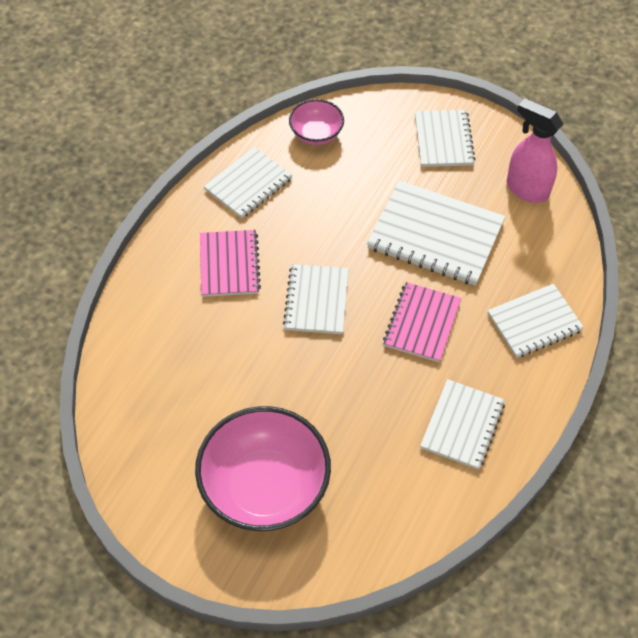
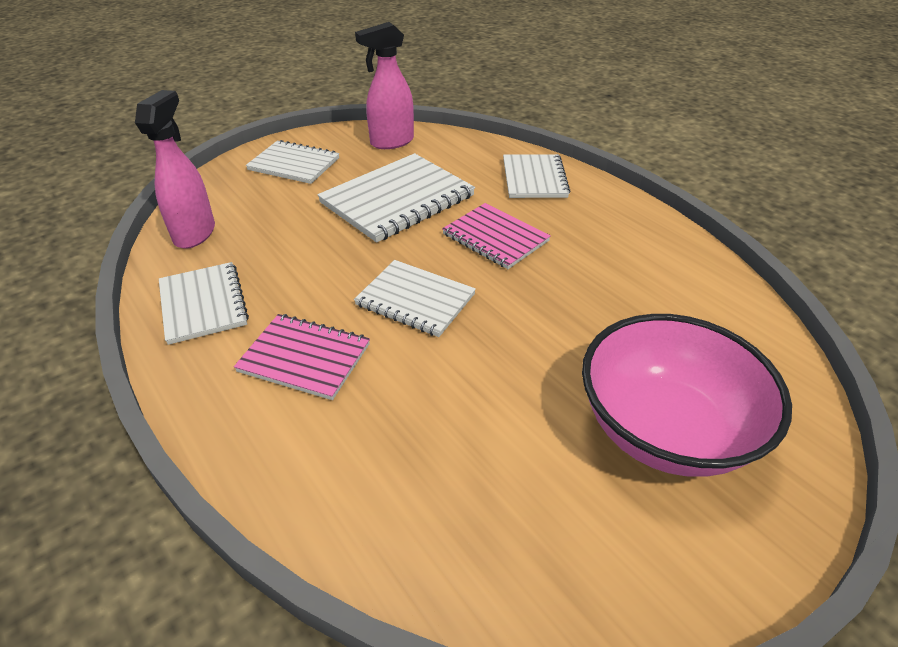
camera: 65 degrees left, 15 degrees down
(316, 134) = (195, 233): pink bowl -> pink spray bottle
(462, 425) = (630, 249): white notebook -> none

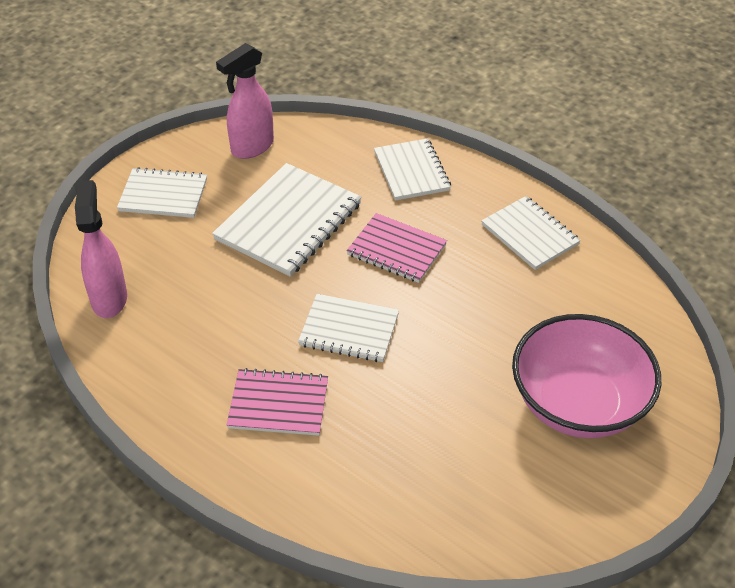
camera: 15 degrees left, 5 degrees up
(203, 304) = (162, 372): white notebook -> white notebook (529, 234)

